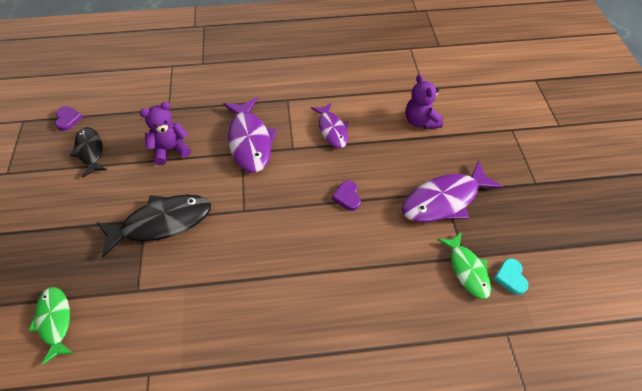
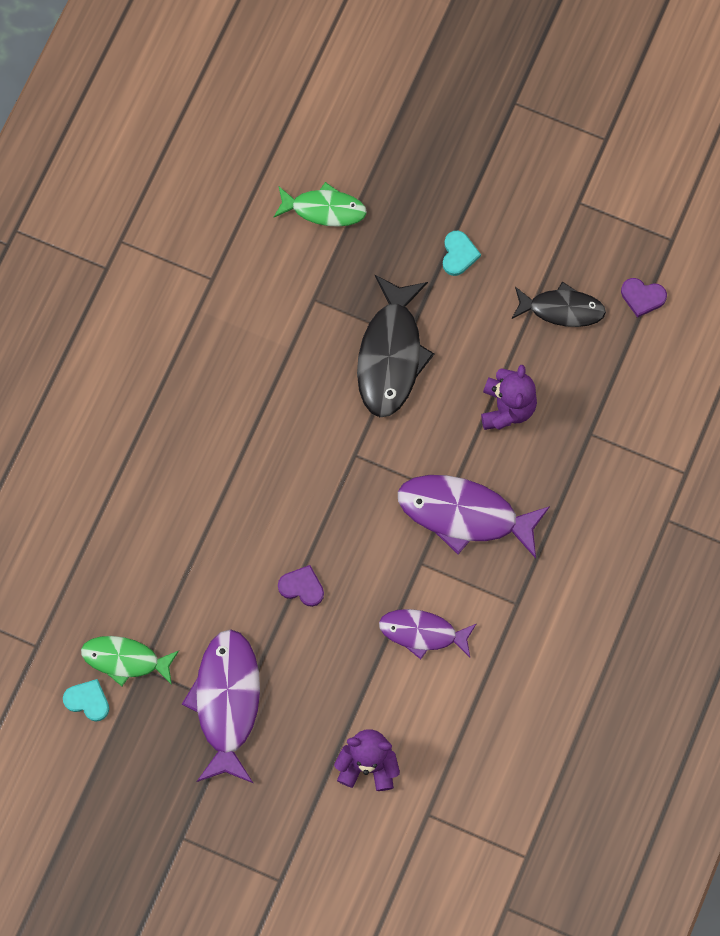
camera: 120 degrees right, 20 degrees up
(68, 219) = (458, 254): none -> turquoise heart

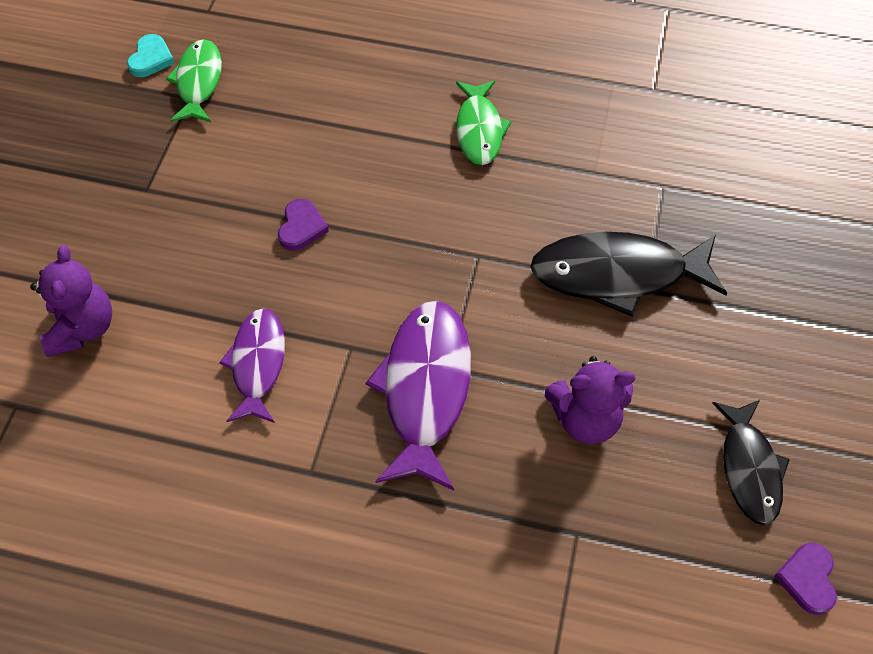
camera: 80 degrees right, 15 degrees down
(227, 702) = (155, 176): purple fish -> none
(324, 209) = (780, 179): green fish -> green fish (479, 130)
(458, 254) = (779, 330): turquoise heart -> none

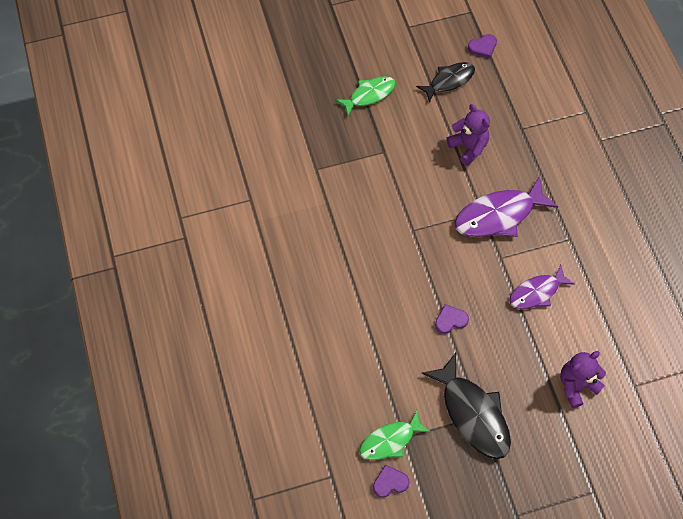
camera: 120 degrees left, 5 degrees up
(151, 58) = (390, 482): turquoise heart -> purple heart
(479, 130) = (332, 269): green fish -> green fish (369, 95)
(617, 274) = (384, 166): black fish -> black fish (472, 413)

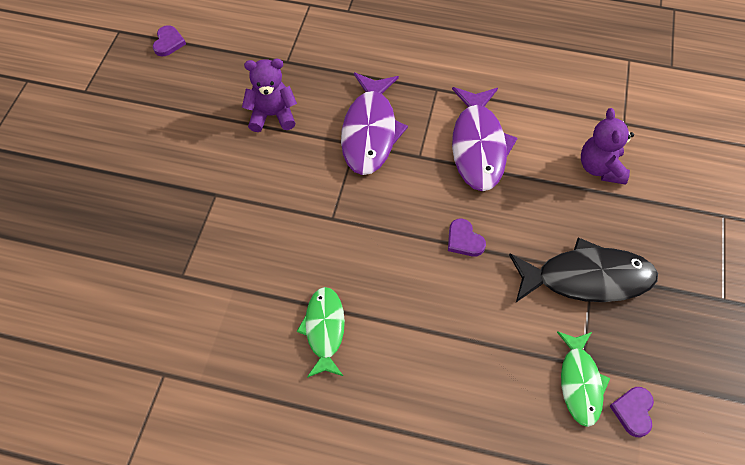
camera: 60 degrees left, 5 degrees down
(369, 95) = (133, 170): green fish -> green fish (324, 330)
(449, 81) = (181, 90): black fish -> none
(450, 320) = (464, 240): purple heart -> purple heart turned 45 degrees counterclockwise
(537, 292) = (478, 146): purple fish -> purple fish, size x1.58

